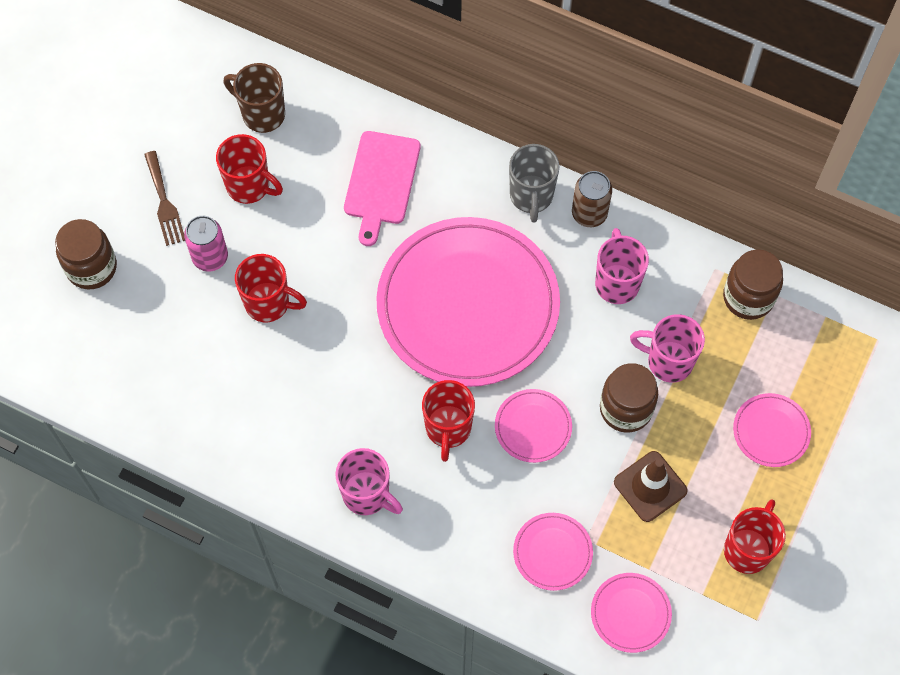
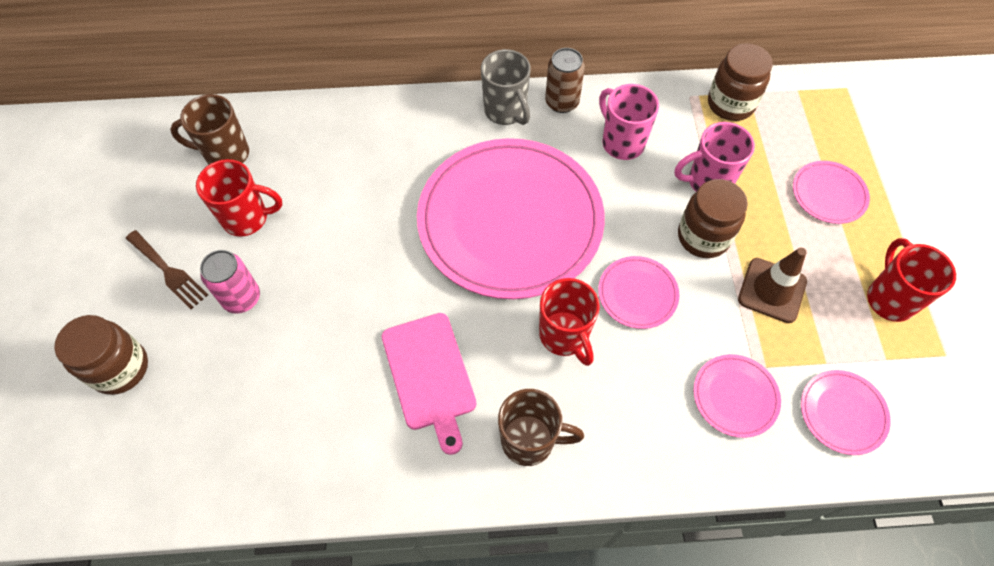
camera: 30 degrees left, 5 degrees down
(269, 303) = (324, 311): red mug -> none
(367, 495) = (529, 441): pink mug -> brown mug
(381, 182) = (369, 159): pink cutting board -> pink cutting board (430, 375)

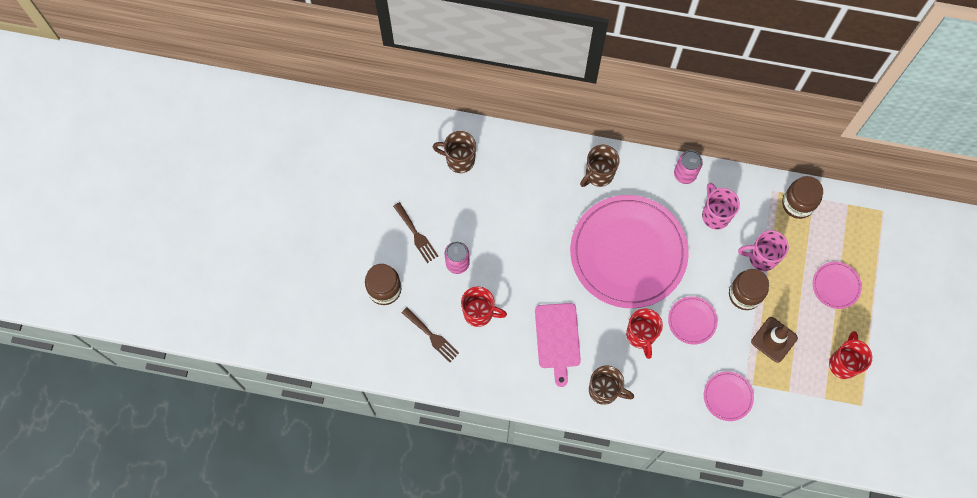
camera: 15 degrees right, 10 degrees up
(211, 425) = (432, 336): none -> brown fork
(247, 218) = (467, 210): red mug -> red mug (479, 313)
(438, 129) = (598, 174): none -> brown mug
(506, 111) = (645, 172): grey mug -> none
(562, 102) = (685, 174): brown can -> pink can
(842, 413) = (785, 421): pink plate -> none

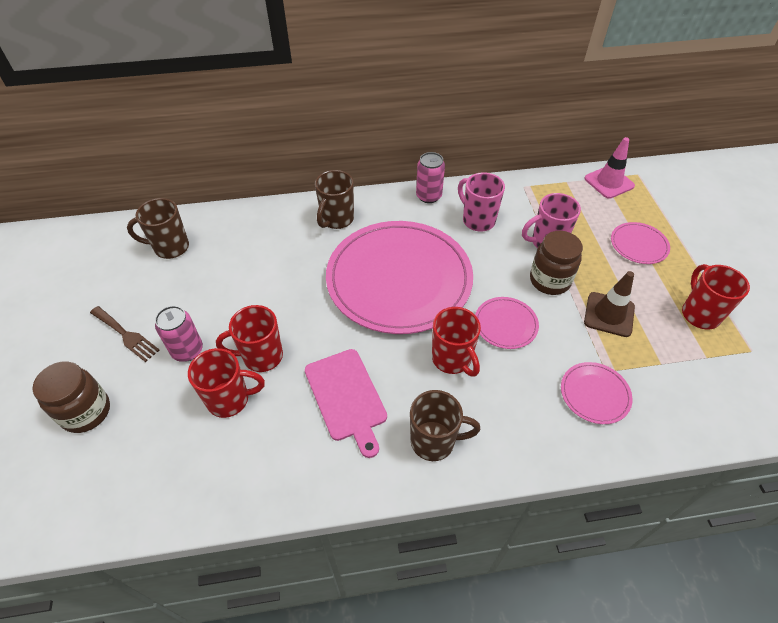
camera: 20 degrees left, 20 degrees down
(432, 336) = (165, 451): brown fork -> none
(507, 286) = (261, 356): none -> red mug
(798, 204) = (554, 190): brown jar -> none
(851, 211) = (609, 182): none -> pink traffic cone

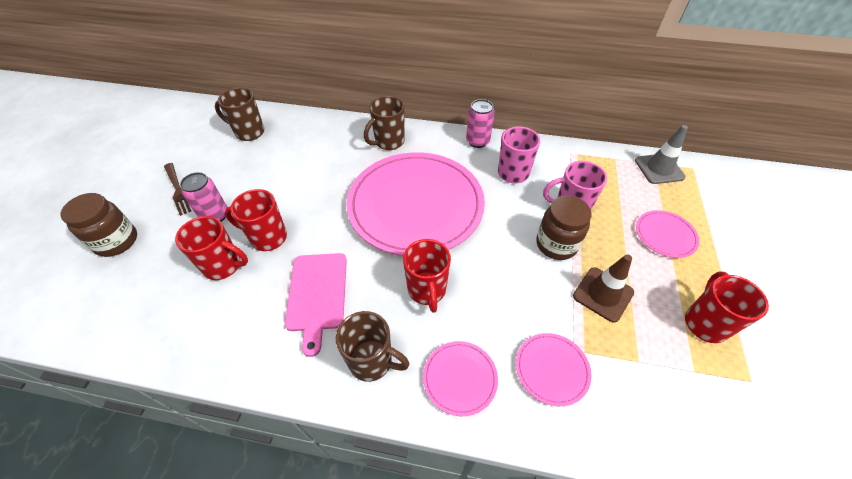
camera: 20 degrees right, 0 degrees up
(505, 324) = (493, 273): pink plate -> pink plate (460, 378)
(609, 182) = (659, 169): pink traffic cone -> grey traffic cone

